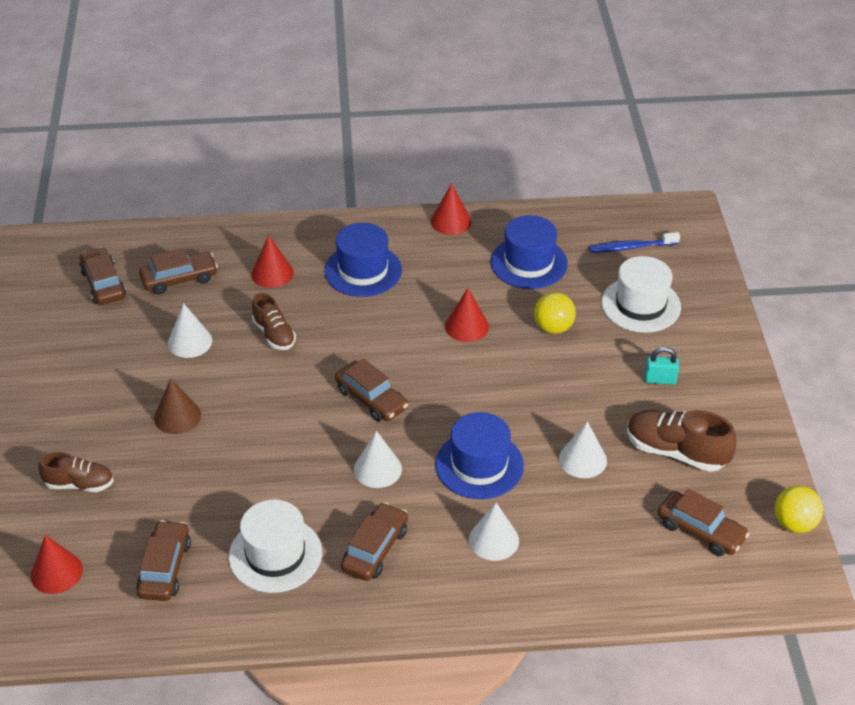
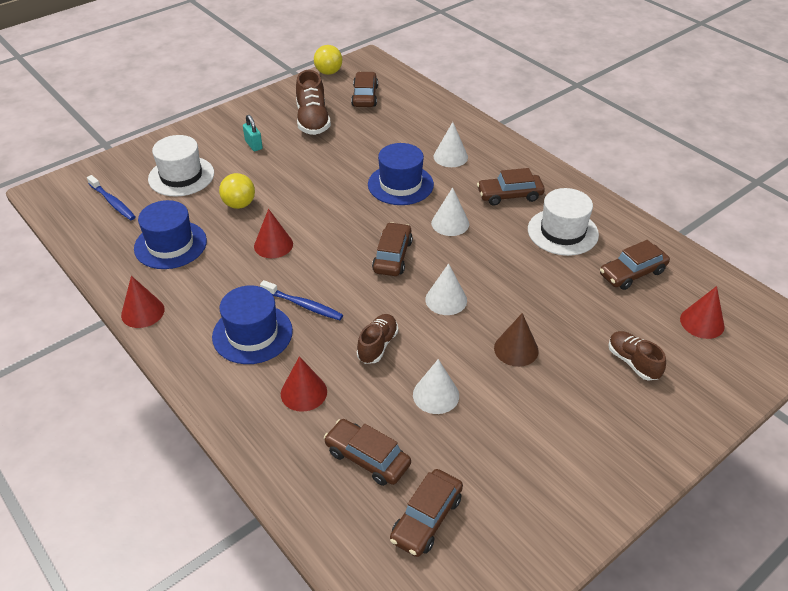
camera: 125 degrees left, 0 degrees up
(366, 312) = (303, 305): none -> blue toothbrush
(582, 459) = (353, 149): white cone -> white cone (446, 300)

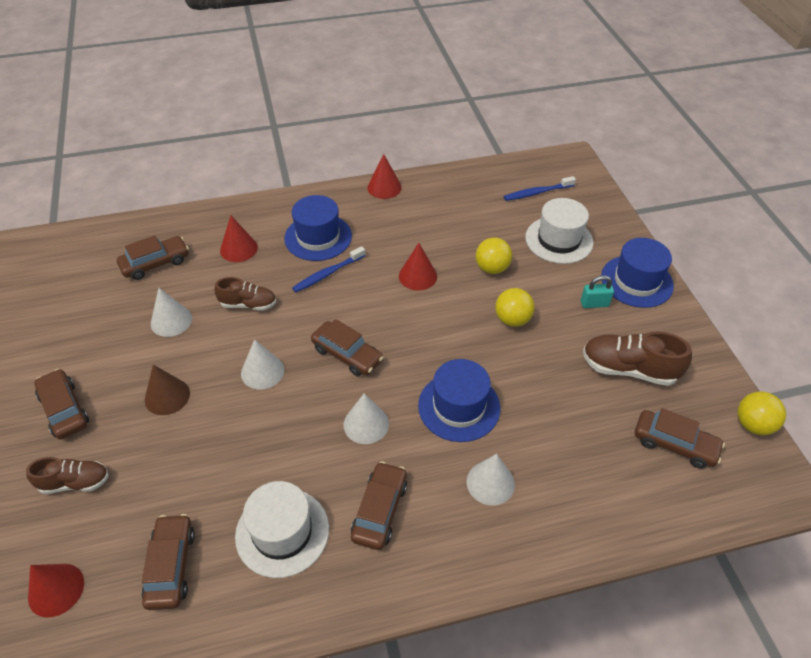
camera: 115 degrees right, 5 degrees up
(170, 245) = (457, 215): blue hat -> blue hat (636, 281)
(296, 180) = (512, 319): none -> yellow ball
(377, 345) = (248, 304): brown shoe -> brown shoe turned 45 degrees counterclockwise
(426, 518) = (85, 276): brown car -> brown car (64, 409)

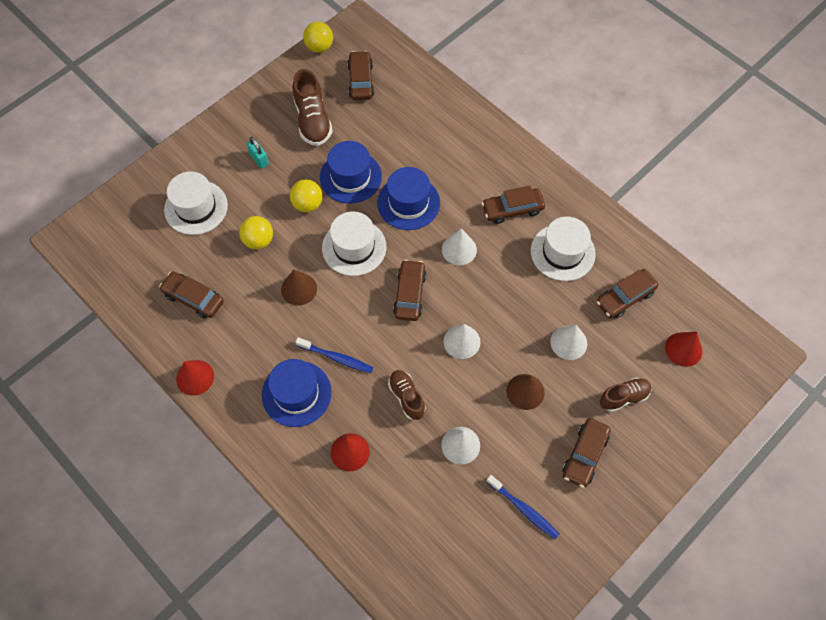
camera: 120 degrees left, 15 degrees up
(75, 482) = (623, 397): brown shoe -> brown shoe turned 105 degrees clockwise
(155, 263) = (410, 512): brown car -> brown car (193, 298)
(417, 276) = (299, 289): red cone -> brown cone
(434, 334) = (354, 247): none -> white hat
(490, 483) = (453, 162): white cone -> white cone (568, 342)
(537, 193) = (137, 247): blue toothbrush -> blue toothbrush (523, 509)
(636, 281) = (218, 141): blue hat -> blue hat (350, 177)

